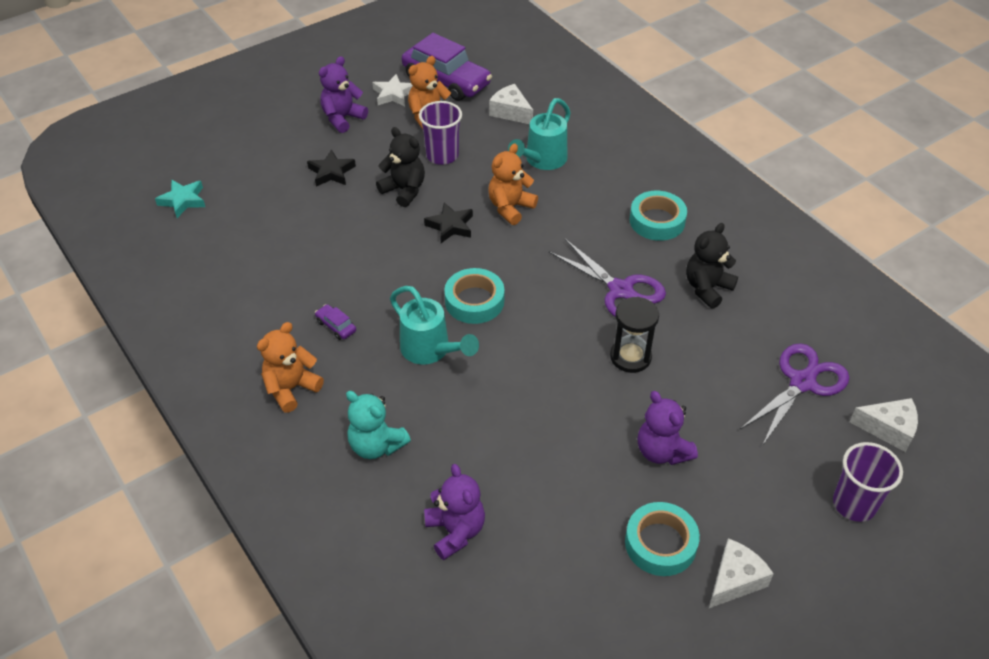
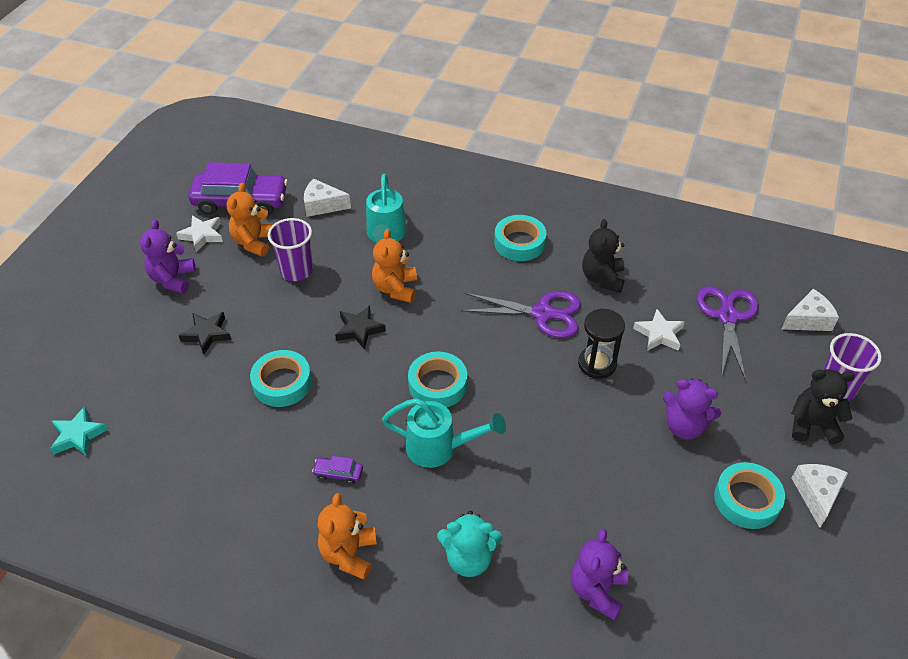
camera: 35 degrees left, 0 degrees up
(354, 237) = (282, 383): none -> turquoise tape
(404, 190) = (290, 318): black teddy bear -> black teddy bear (812, 425)
(455, 531) = (597, 590): purple teddy bear -> purple teddy bear turned 105 degrees counterclockwise
(716, 362) = (659, 334): none -> white star

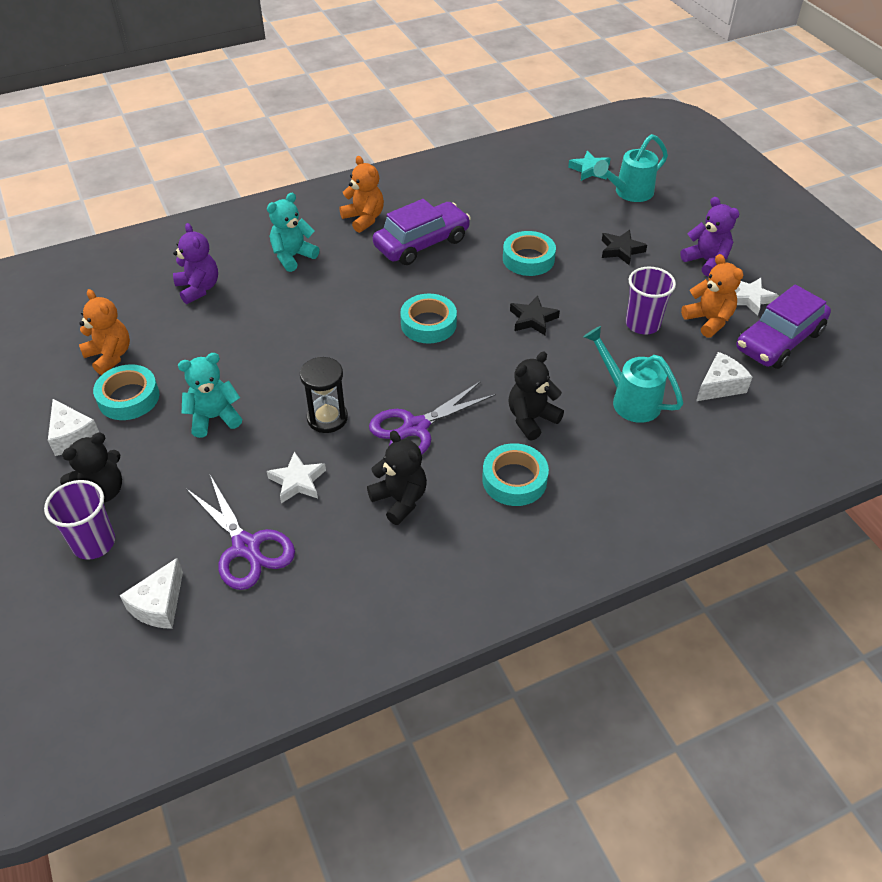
camera: 135 degrees right, 0 degrees up
(338, 473) = (422, 243): purple car -> purple car, size x2.50
(395, 288) = (553, 364): orange teddy bear -> orange teddy bear (110, 356)
(440, 448) = (378, 292): turquoise watering can -> turquoise watering can (629, 193)
(461, 267) = (531, 419): none -> black teddy bear
(684, 426) = (214, 418): purple teddy bear -> turquoise teddy bear

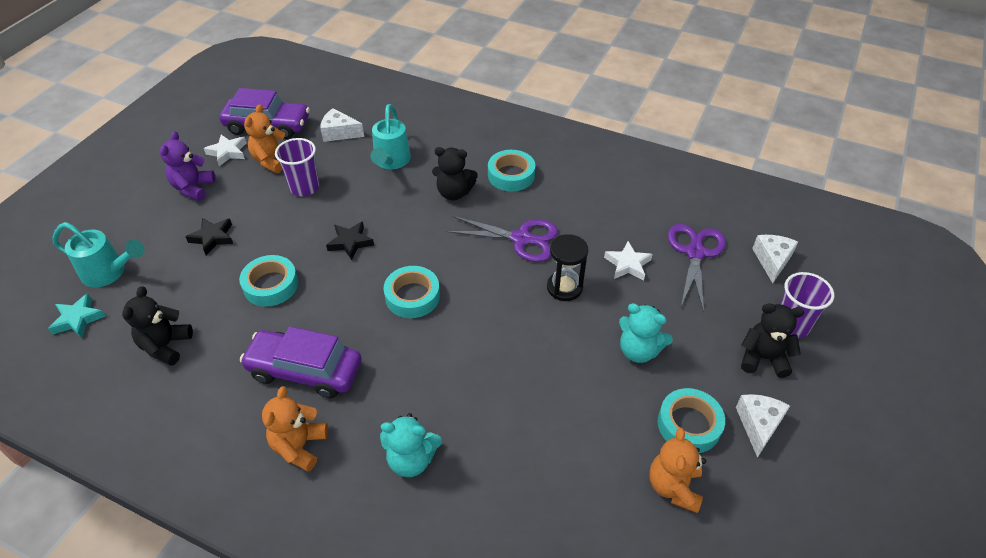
camera: 130 degrees left, 0 degrees up
(159, 604) = (772, 260): white cheese -> white cheese turned 60 degrees counterclockwise
(198, 288) = (529, 500): purple teddy bear -> none
(400, 500) = (582, 211): black teddy bear -> black teddy bear (166, 346)

